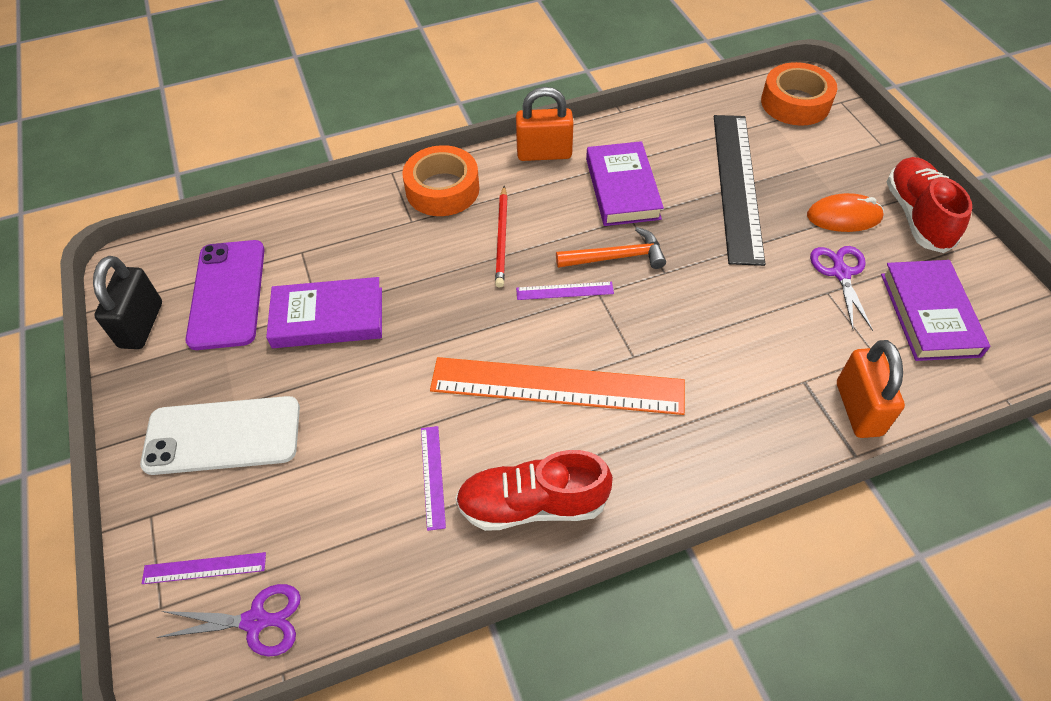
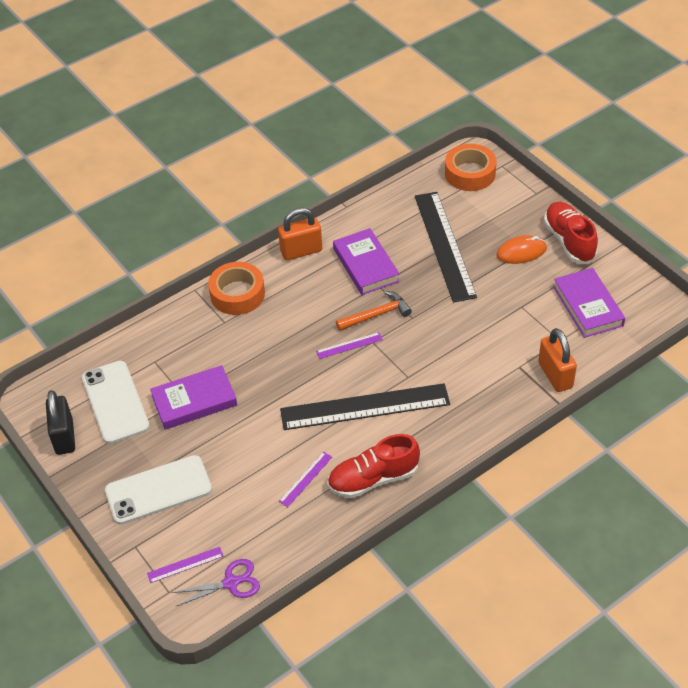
camera: 15 degrees left, 5 degrees down
(228, 294) = (115, 402): purple phone -> white phone
(433, 476) = (306, 479): purple ruler -> purple ruler turned 60 degrees clockwise
(502, 238) = (293, 319): red pencil -> none
(557, 385) = (365, 407): orange ruler -> black ruler
(841, 273) = (527, 292): purple scissors -> none

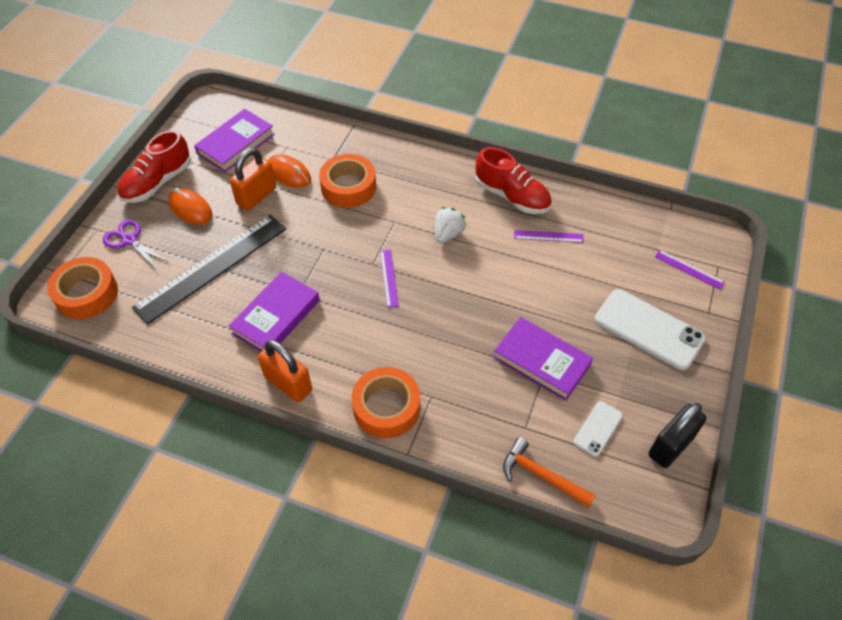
camera: 125 degrees left, 5 degrees up
(115, 402) = (597, 428): white phone -> white phone, size x0.52
(231, 583) = (673, 233): purple scissors -> purple scissors (129, 240)
(349, 345) = (389, 278): purple ruler -> purple ruler turned 45 degrees clockwise
(365, 407) = (448, 234): black ruler -> white strawberry
(376, 314) = (337, 276): orange hammer -> orange hammer (541, 475)
(474, 363) = (348, 187): none -> orange tape
(521, 328) = (289, 173): none -> orange mouse
(555, 375) = (327, 136): orange padlock -> orange padlock (256, 196)

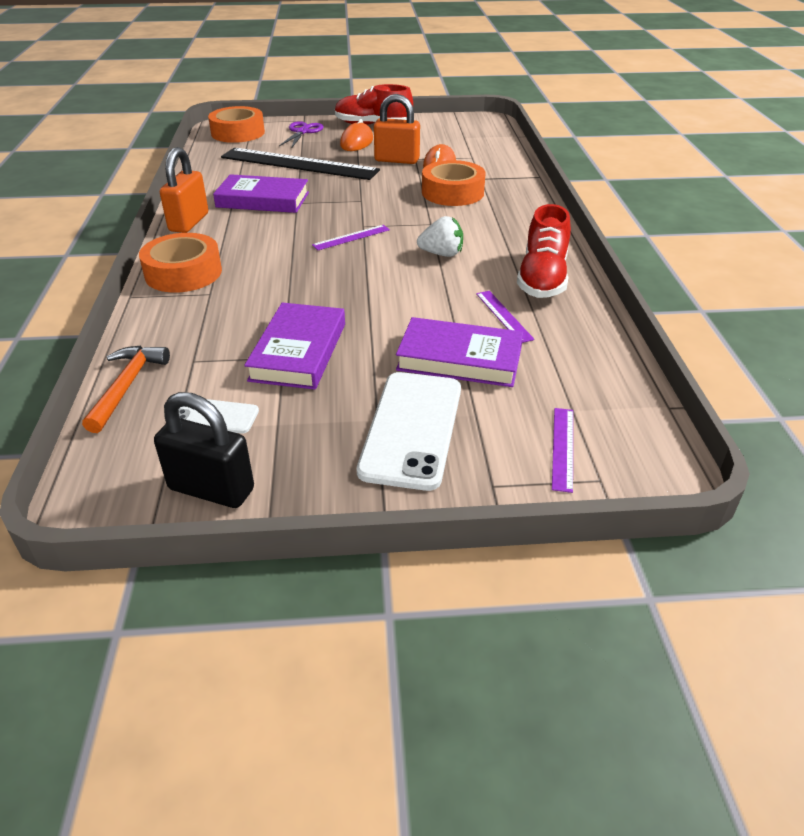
camera: 65 degrees right, 15 degrees down
(236, 144) = (450, 139): purple book -> purple book (459, 359)

